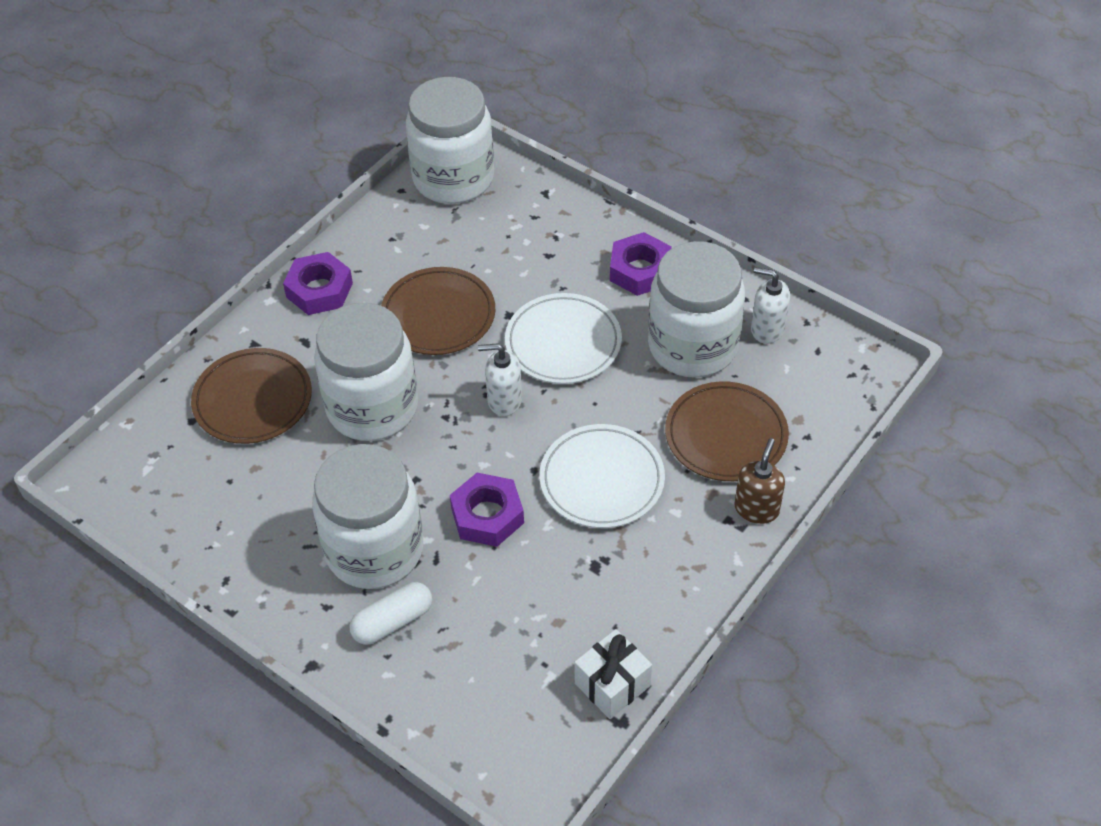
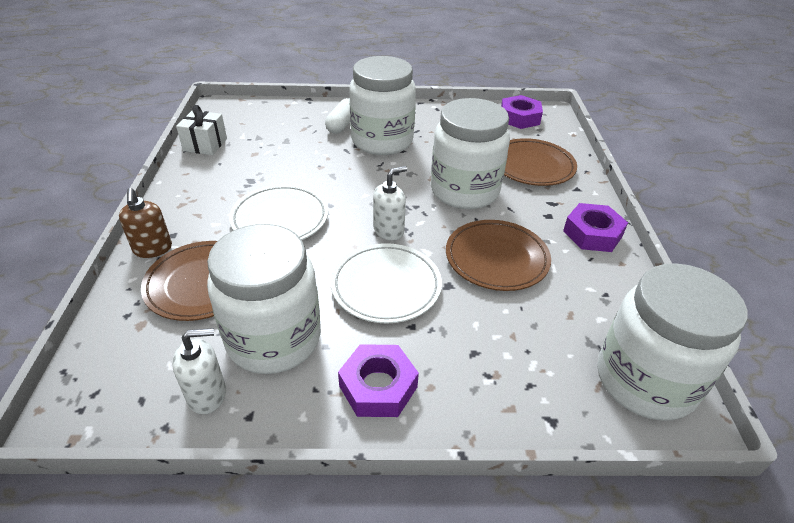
camera: 140 degrees right, 10 degrees down
(487, 515) = (337, 175): purple nut -> purple nut (519, 118)

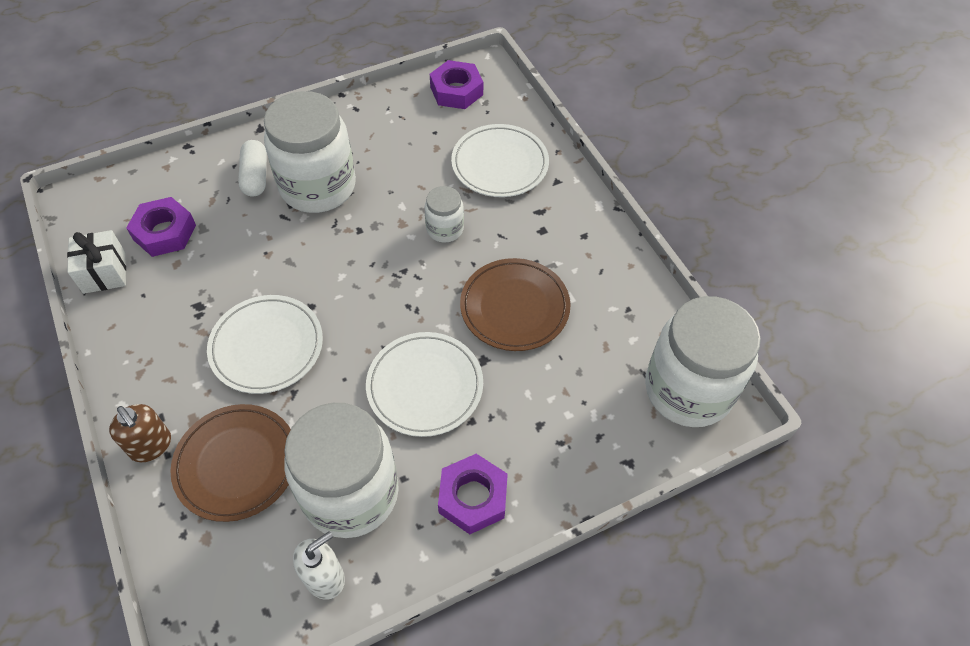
camera: 25 degrees left, 15 degrees up
(389, 230) = (392, 315): white soap dispenser -> none
(464, 191) = (445, 229): white jar -> white jar, size x0.47
(532, 166) = (500, 164): brown plate -> white plate
(592, 234) = (592, 238): purple nut -> purple nut (164, 232)

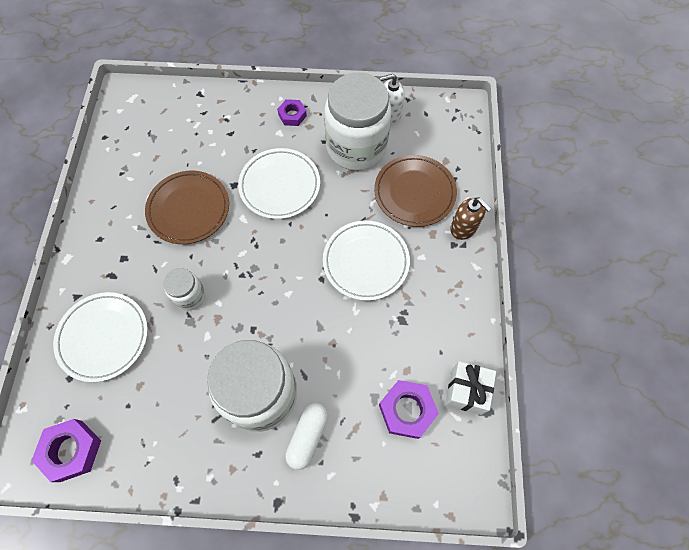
camera: 150 degrees left, 10 degrees up
(151, 445) = (463, 228): brown soap dispenser -> brown soap dispenser turned 150 degrees clockwise
(473, 497) = (292, 115): purple nut -> purple nut, size x0.62
(688, 389) = (133, 112): white jar -> none

